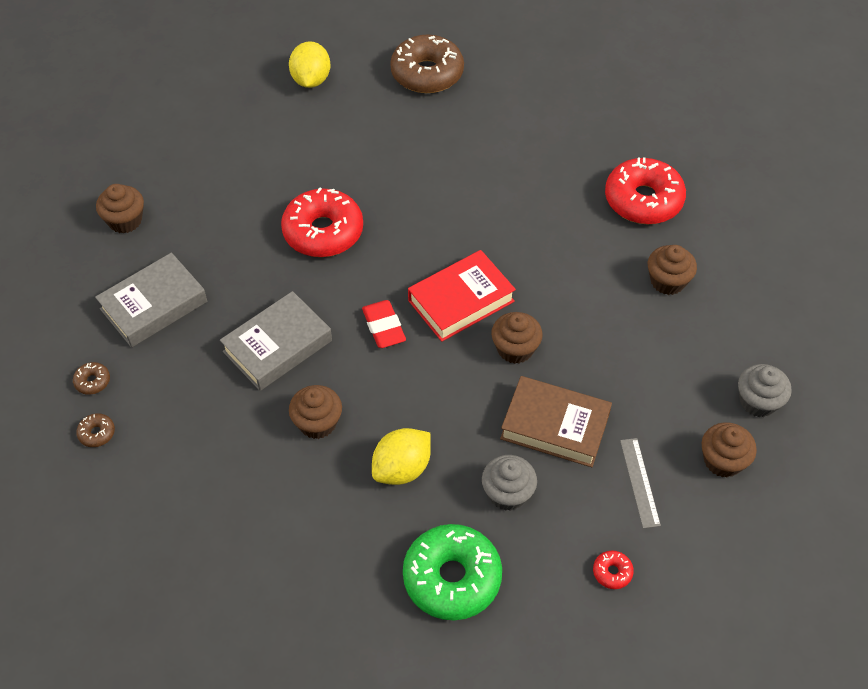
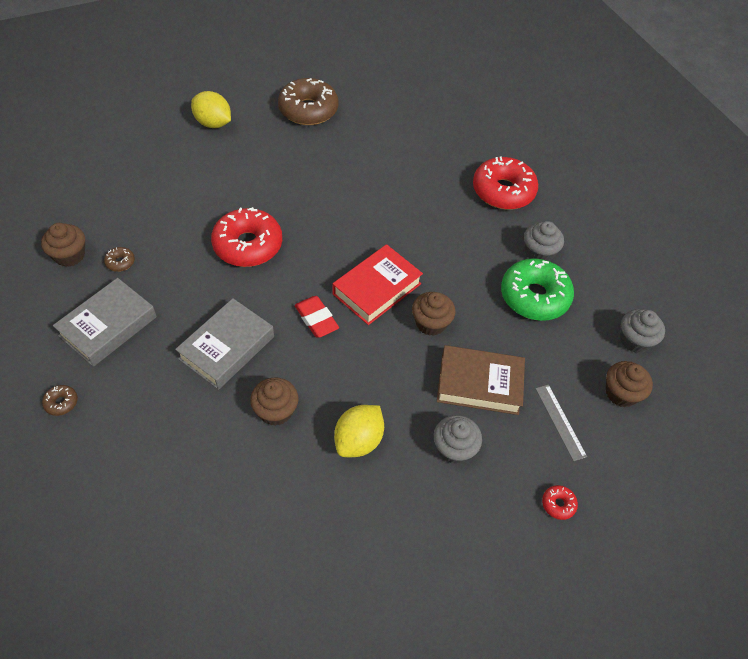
camera: 15 degrees left, 0 degrees up
(97, 433) = (73, 450): brown donut -> brown donut (120, 262)
(311, 80) = (213, 123): yellow lemon -> yellow lemon turned 45 degrees counterclockwise
(452, 578) = (424, 533): green donut -> green donut (534, 296)
(667, 281) = (538, 252): brown cupcake -> grey cupcake

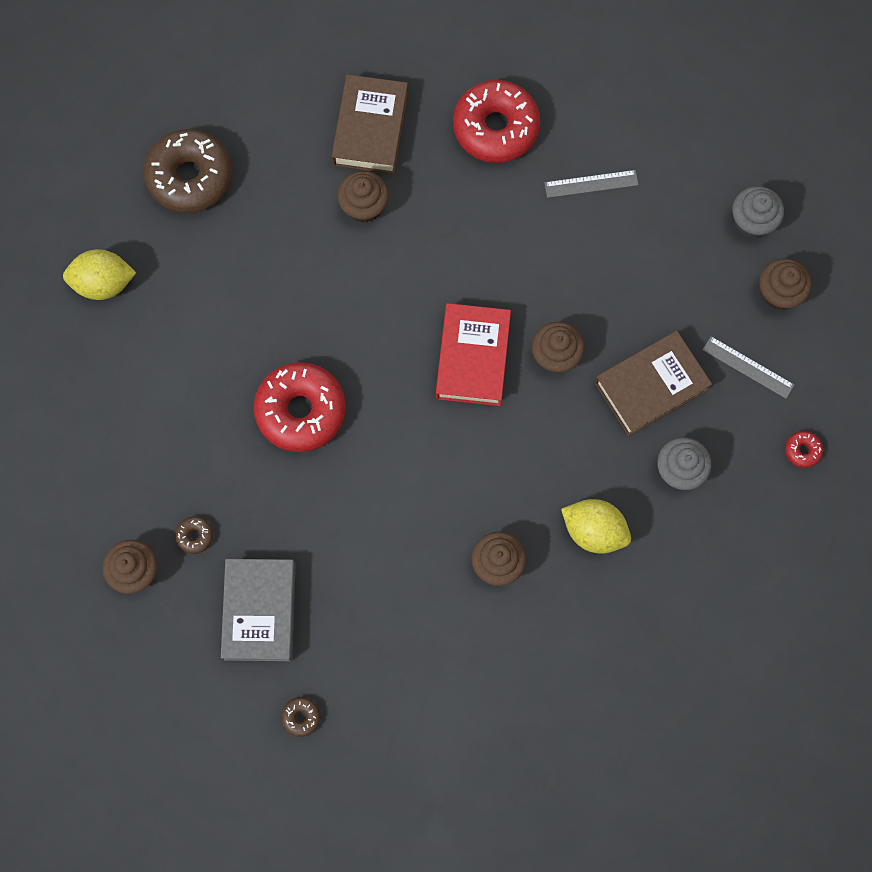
camera: 35 degrees left, 20 degrees up
(227, 348) = (393, 539): grey book -> none
(316, 319) = (447, 439): red eraser -> none
(358, 440) = (594, 530): yellow lemon -> yellow lemon turned 60 degrees counterclockwise
(388, 178) = (364, 206): none -> brown cupcake
(428, 148) = (370, 129): none -> brown book
(534, 296) = (626, 244): green donut -> none
(538, 252) = (591, 184): grey cupcake -> grey ruler

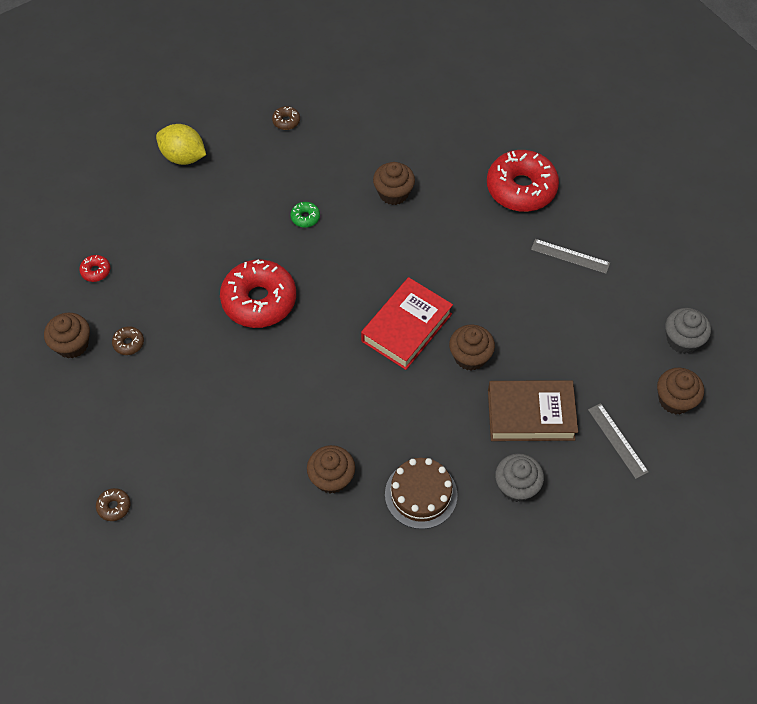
camera: 30 degrees right, 15 degrees down
(190, 177) = (286, 121): brown donut -> brown donut, size x0.41
(260, 611) = (137, 417): grey book -> none
(287, 286) = (305, 217): none -> green donut
(370, 129) = (430, 148): brown book -> none
(594, 530) = (421, 494): yellow lemon -> brown cake
(802, 450) = (626, 524): red donut -> red donut (96, 271)

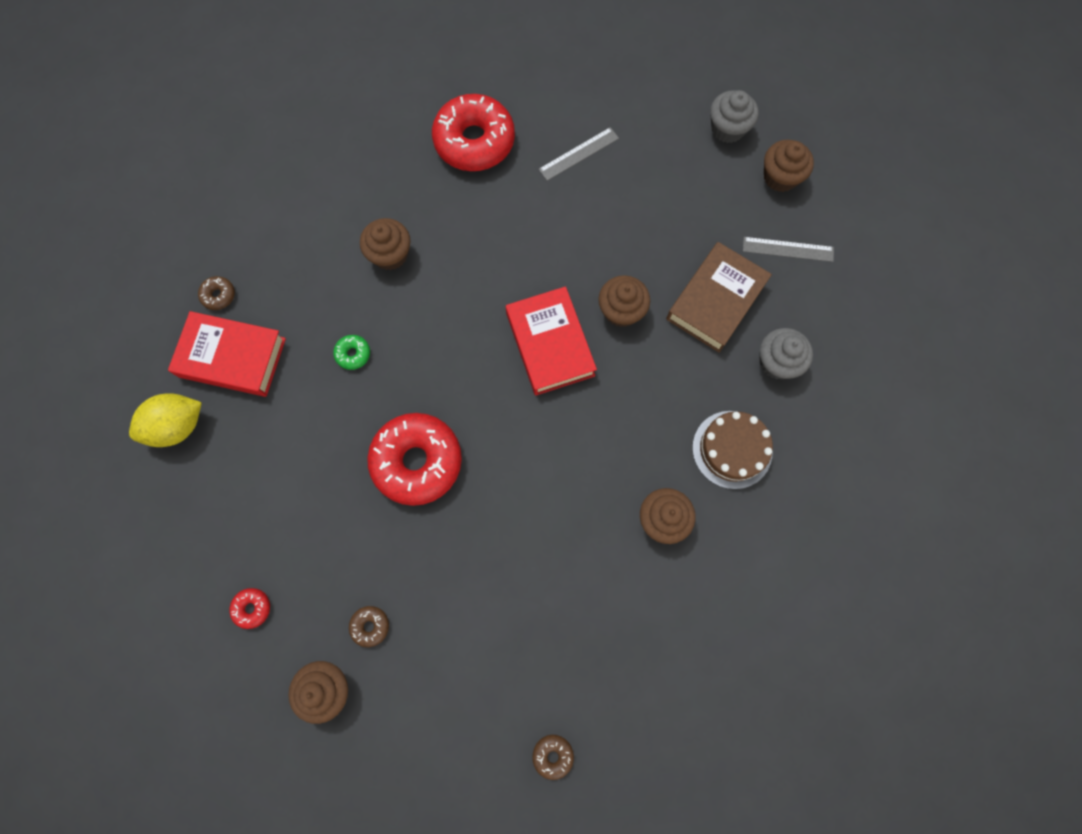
camera: 55 degrees left, 15 degrees up
(250, 155) = (232, 357): none -> red book

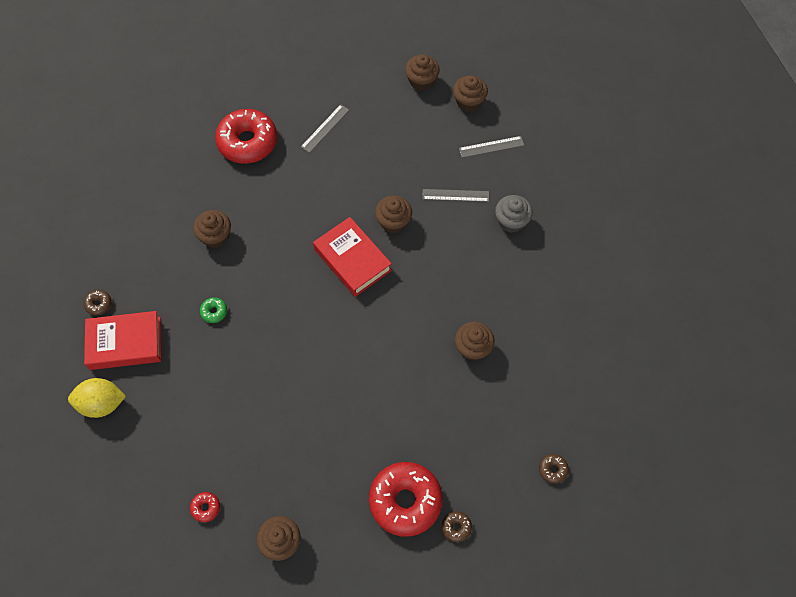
camera: 20 degrees left, 10 degrees down
(177, 426) = (102, 403): yellow lemon -> yellow lemon turned 45 degrees clockwise
(370, 626) = (296, 489): brown donut -> brown donut (552, 469)
(417, 461) = (288, 368): red donut -> red donut (405, 501)
(716, 301) = (455, 195): brown book -> grey ruler
(727, 128) = (421, 81): grey cupcake -> brown cupcake
(732, 449) = (502, 287): brown cake -> none

